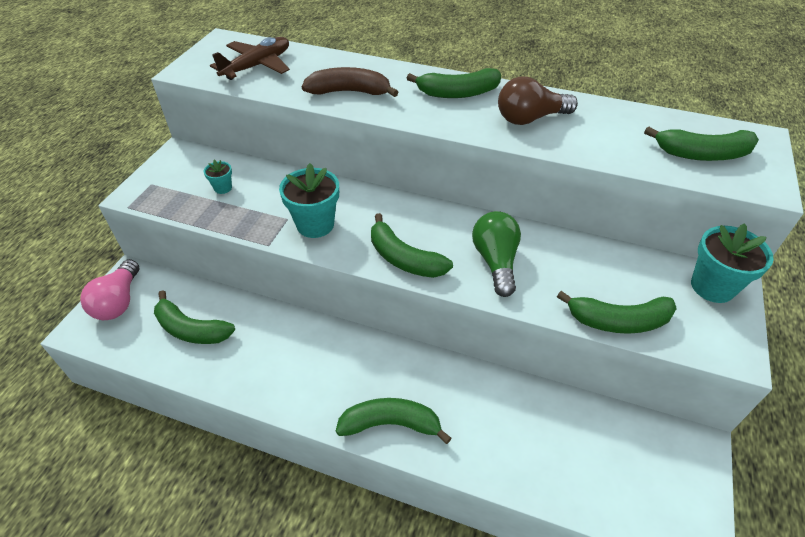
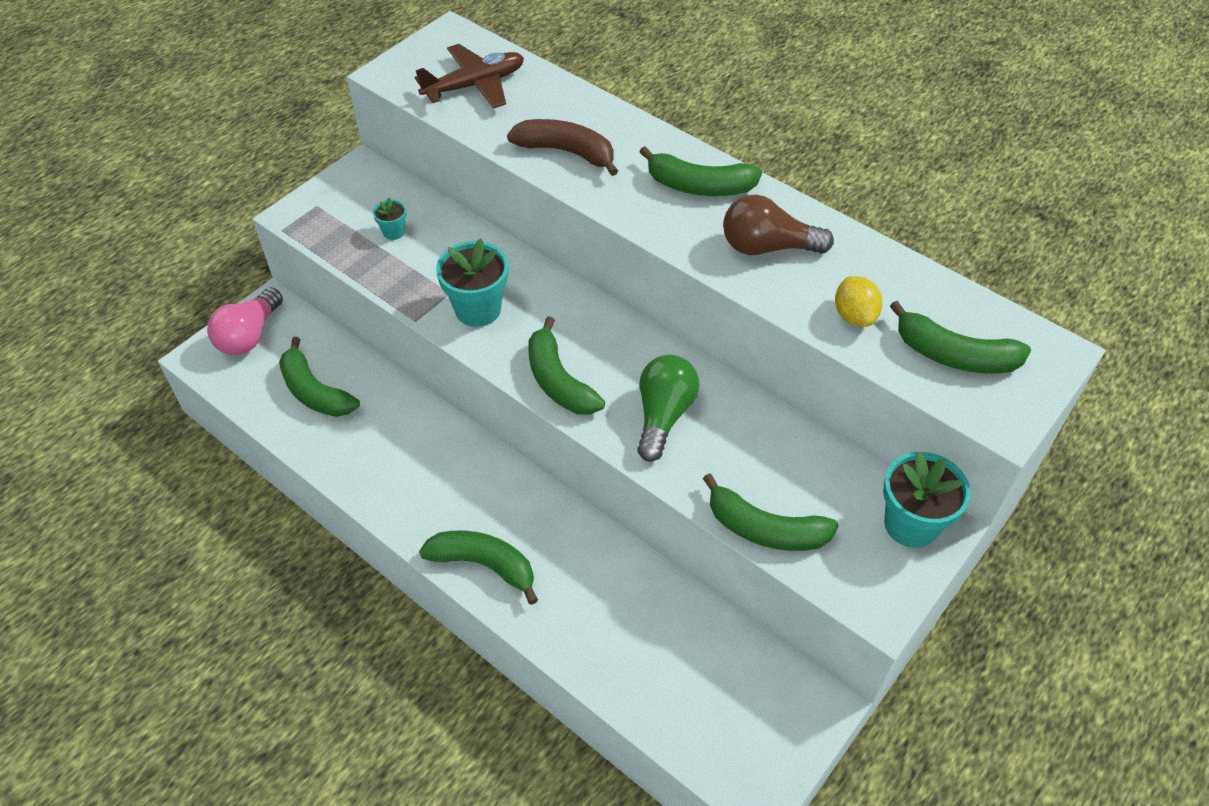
camera: 20 degrees right, 5 degrees up
(619, 146) = (854, 316): none -> yellow lemon

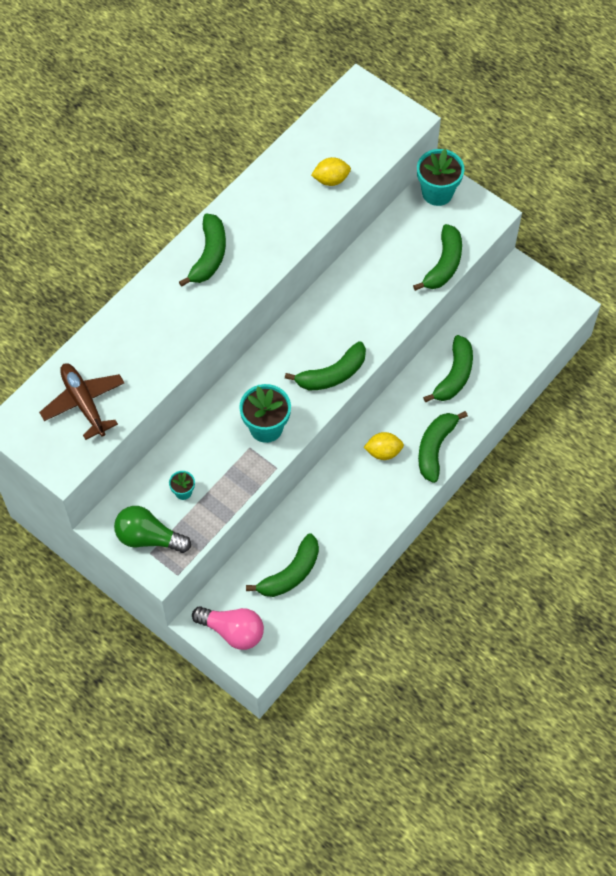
camera: 90 degrees left, 10 degrees up
(483, 498) = (383, 452): none -> yellow lemon
(566, 152) = (168, 337): brown banana -> none
(663, 415) = (360, 314): green light bulb -> green light bulb (148, 538)
(767, 247) = (270, 220): brown light bulb -> none
(954, 355) = (362, 135): green banana -> green banana (454, 375)

